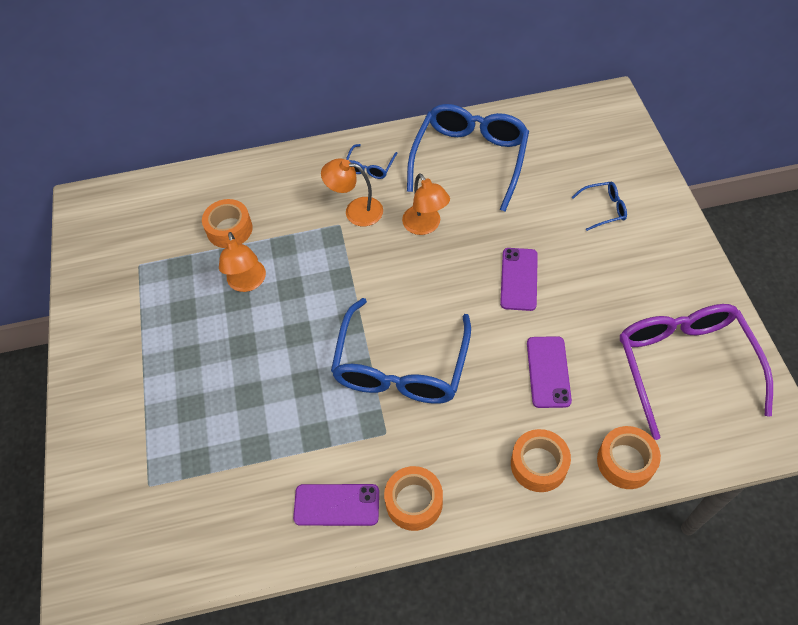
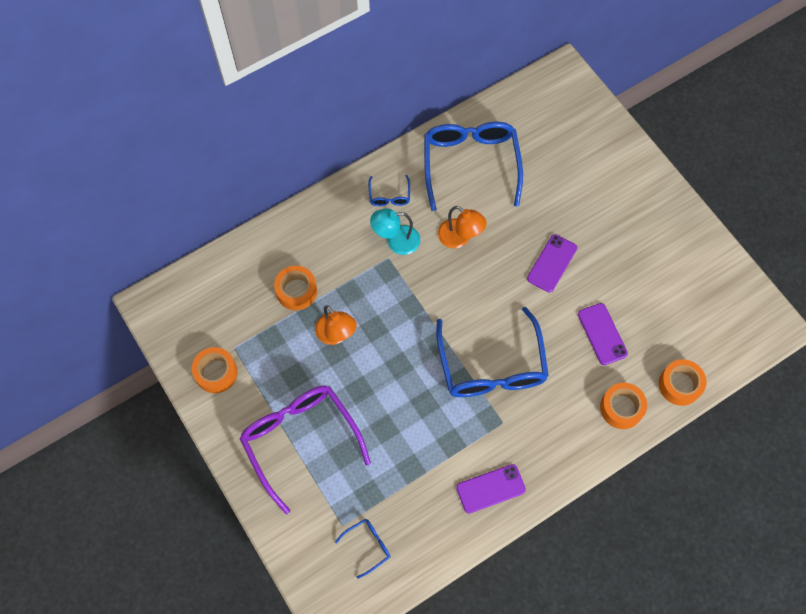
camera: 25 degrees left, 10 degrees up
(356, 210) = (396, 241): orange lamp -> turquoise lamp
(414, 502) = (545, 466): orange tape -> orange tape (216, 373)
(519, 279) = (552, 263): purple phone -> purple phone turned 45 degrees clockwise
(604, 209) = (594, 180): blue glasses -> blue glasses (368, 546)
(684, 365) = (696, 296): purple glasses -> purple glasses (300, 440)

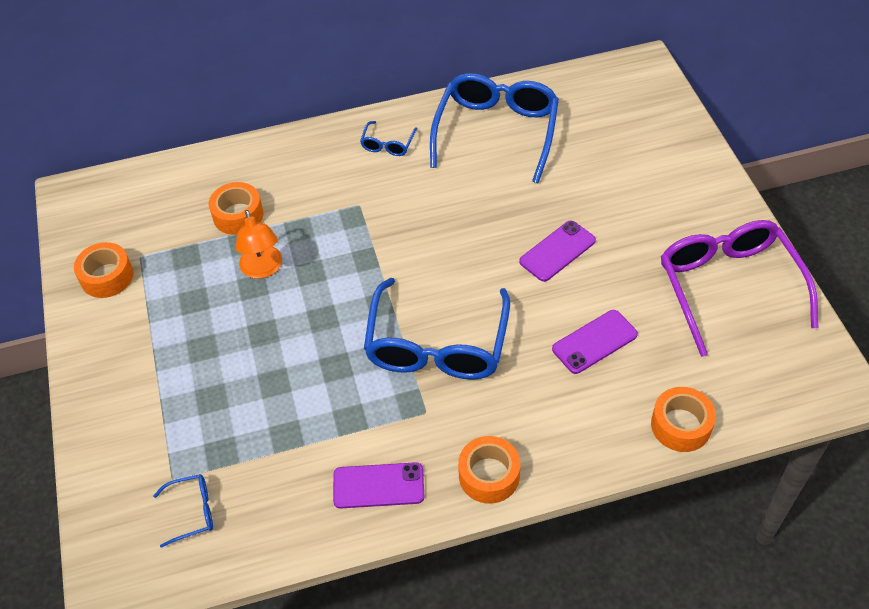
camera: 20 degrees right, 15 degrees down
(300, 440) = (167, 370): purple glasses -> purple glasses (728, 287)
(396, 241) = (376, 190): turquoise lamp -> none
(459, 238) = (453, 202): orange lamp -> none
(602, 334) = (594, 342): purple phone -> purple phone turned 60 degrees clockwise
(621, 408) = (590, 433): orange tape -> orange tape (489, 475)

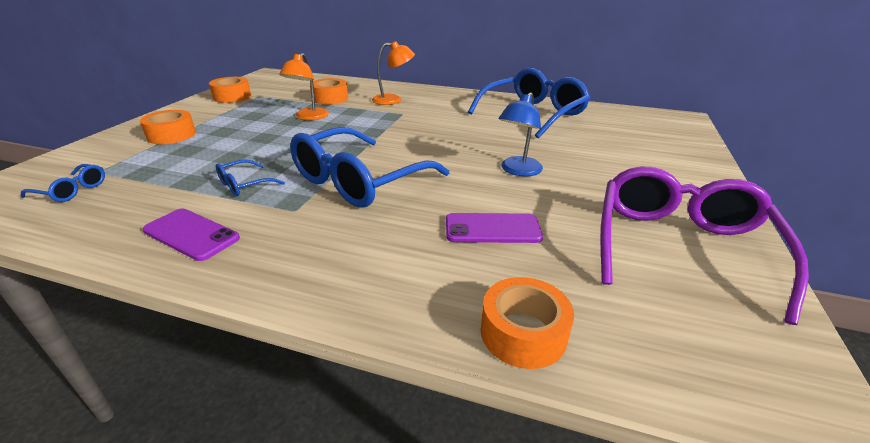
camera: 30 degrees right, 20 degrees down
(318, 179) = (393, 100): none -> orange lamp
(388, 144) = (453, 100): blue glasses -> blue glasses (244, 185)
(489, 475) = (278, 272): orange tape -> orange tape (171, 135)
(557, 251) = (518, 171): purple phone -> blue lamp

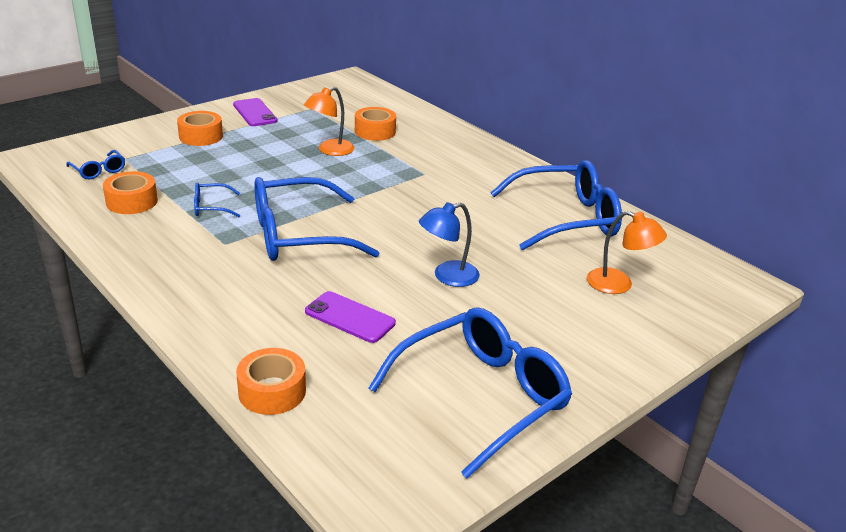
camera: 30 degrees right, 0 degrees up
(191, 234) = (143, 236): purple phone -> purple phone (255, 113)
(232, 97) = (287, 102): orange tape -> orange tape (132, 201)
(393, 100) = (436, 153): orange lamp -> orange lamp (619, 285)
(680, 247) = (481, 396): purple glasses -> blue glasses

